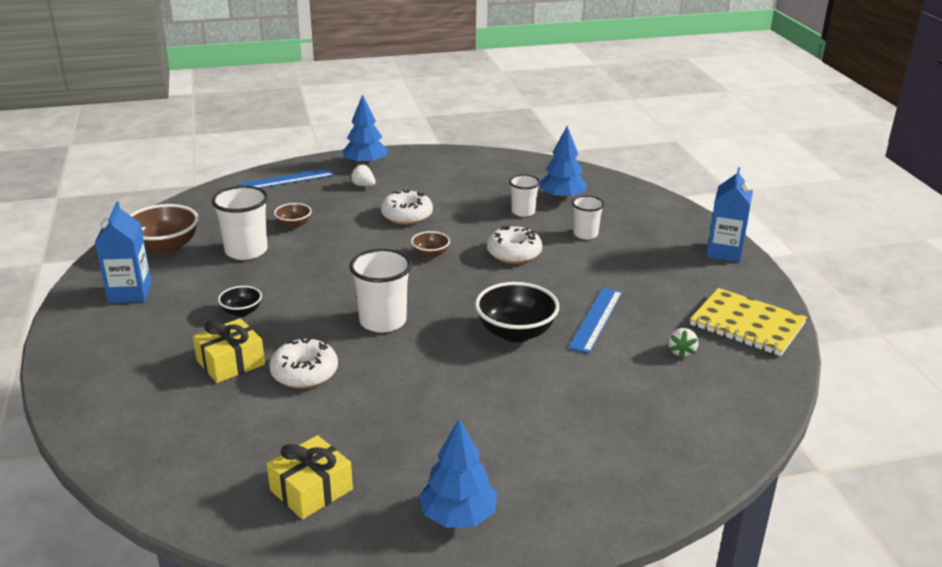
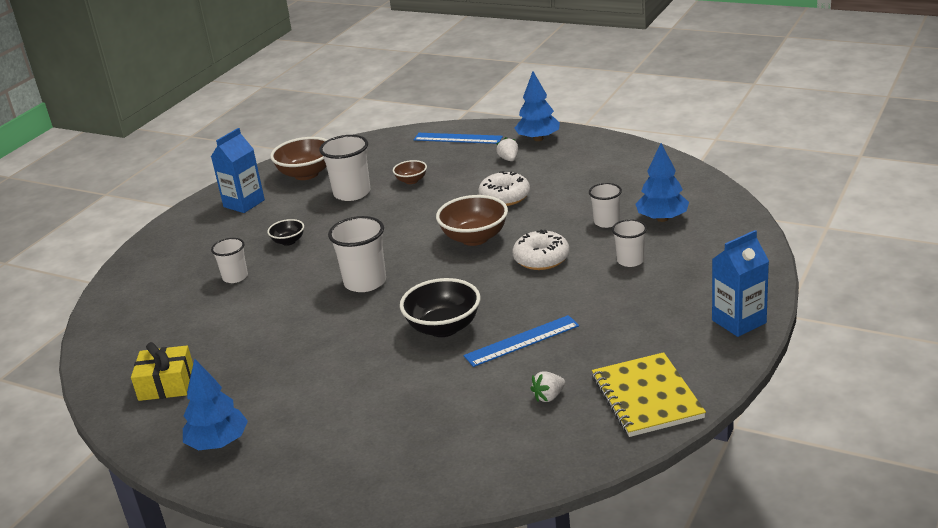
camera: 45 degrees right, 0 degrees up
(230, 362) = (235, 277): yellow gift -> white cup
(304, 373) = (266, 302): white donut -> none
(430, 254) = (474, 238): brown bowl -> brown bowl, size x1.88

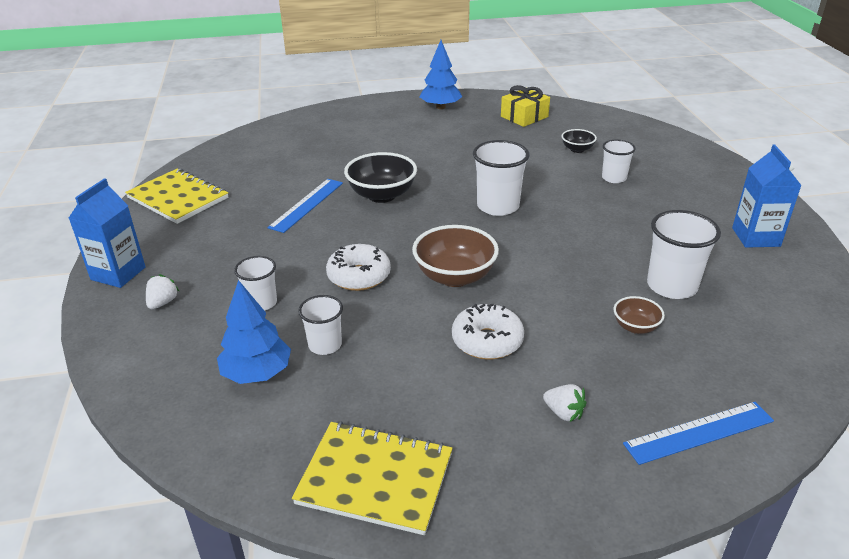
camera: 140 degrees right, 5 degrees up
(288, 241) = (631, 217): black bowl -> black bowl (577, 149)
(306, 174) = (773, 293): brown bowl -> none
(538, 139) = (575, 481): blue tree -> none
(549, 397) = (253, 179): white strawberry -> white strawberry (162, 303)
(631, 161) = (375, 479): none -> yellow notebook

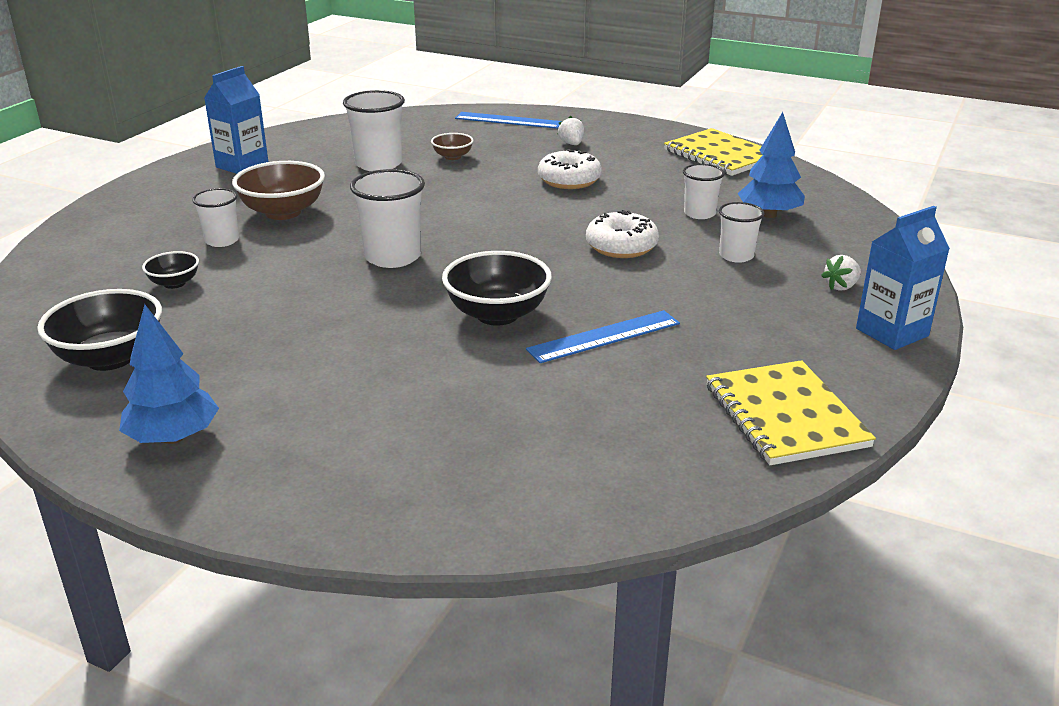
camera: 145 degrees left, 5 degrees down
(455, 277) = (534, 219): brown bowl -> brown bowl (283, 212)
(524, 117) = (110, 358): yellow gift -> black bowl

